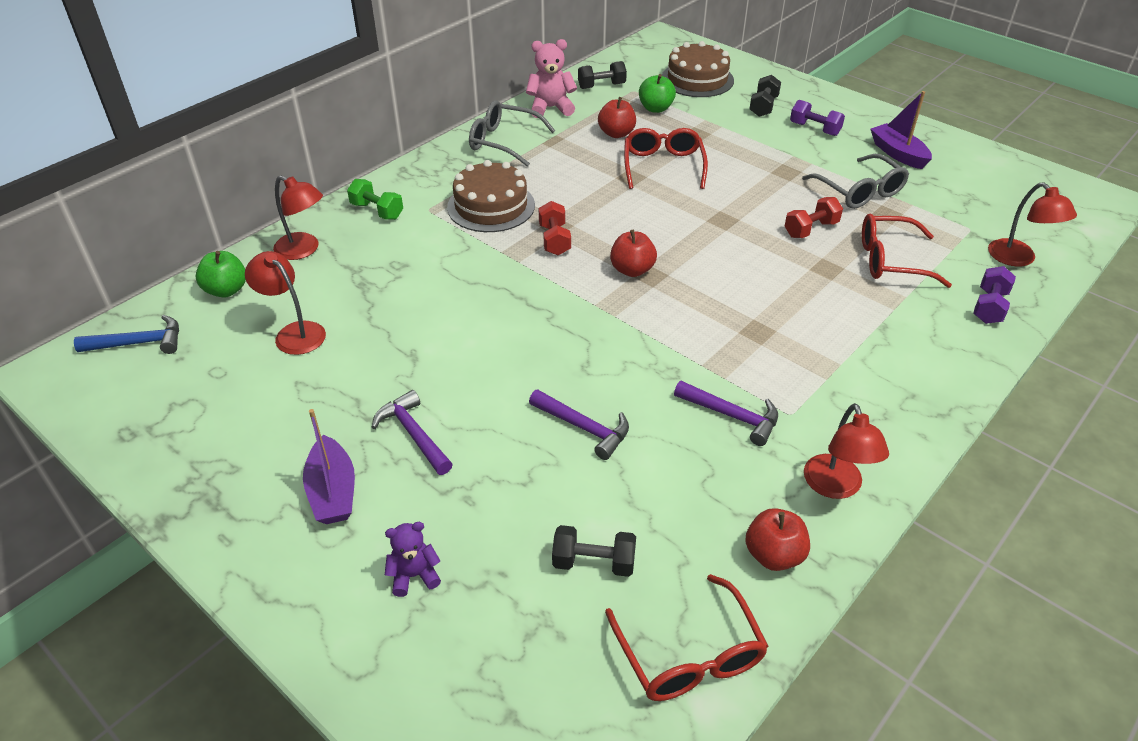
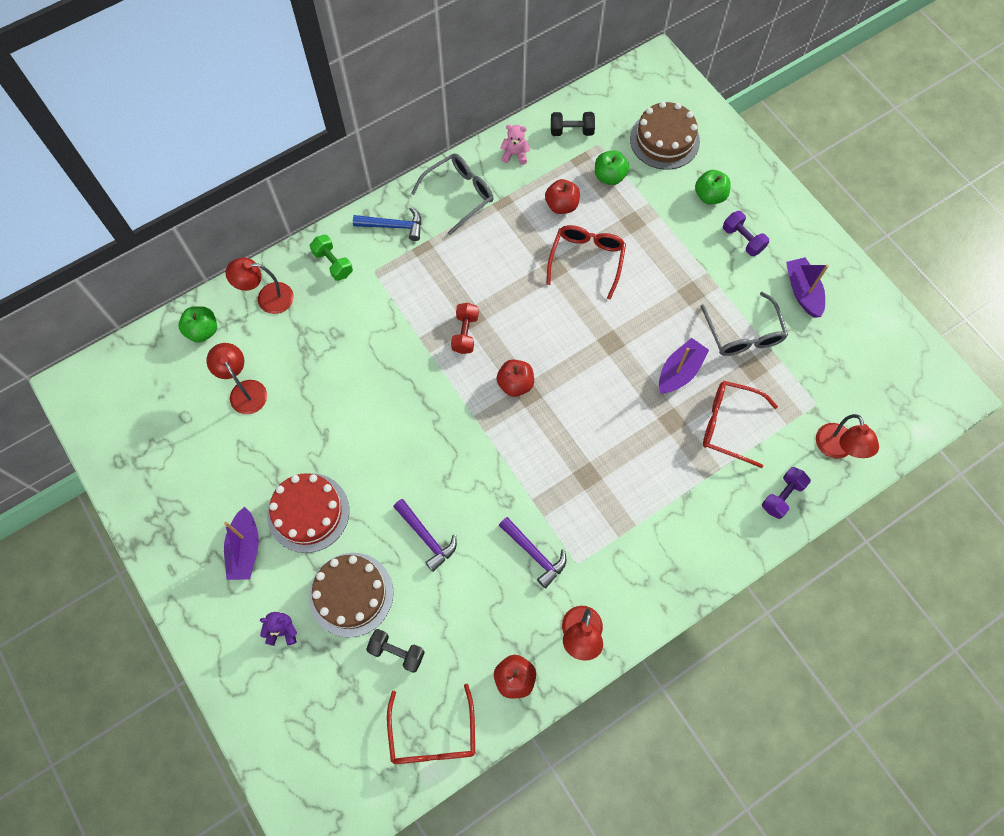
camera: 15 degrees right, 25 degrees up
(139, 343) = (134, 373): blue hammer -> blue hammer (393, 226)
(304, 250) = (267, 298): red lamp -> red lamp turned 135 degrees clockwise
(414, 434) = (308, 512): purple hammer -> red cake
(491, 206) = (426, 279): brown cake -> brown cake (351, 594)
(503, 142) = (459, 194): grey glasses -> grey glasses turned 105 degrees clockwise
(551, 108) = (515, 154): pink teddy bear -> pink teddy bear, size x0.63
(763, 107) = (709, 196): black dumbbell -> green apple
(811, 229) = (679, 371): red dumbbell -> purple boat

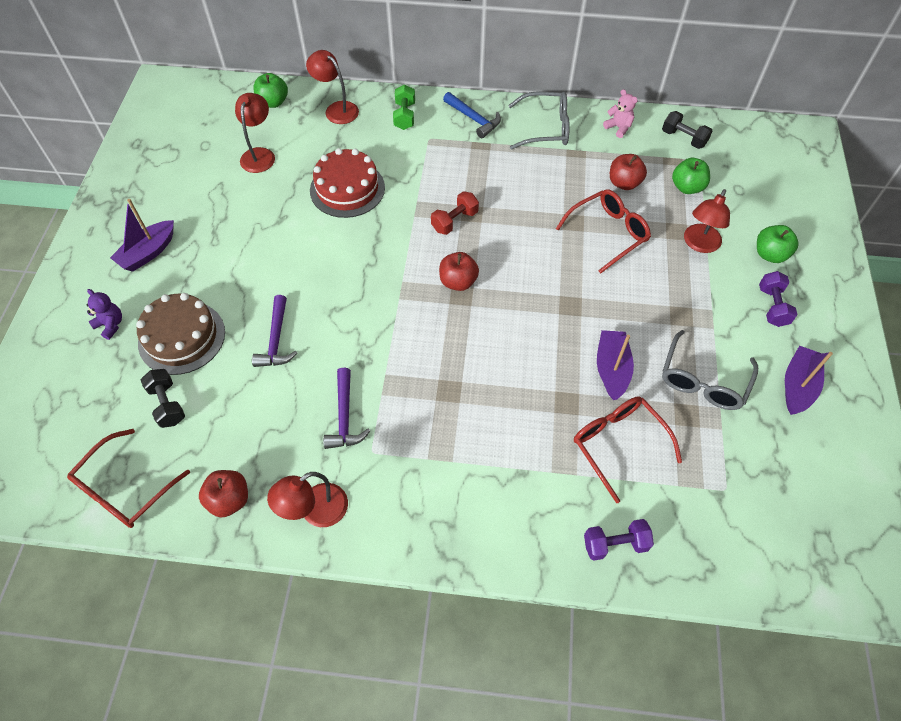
camera: 40 degrees right, 10 degrees down
(308, 512) = (214, 260): red cake -> red cake (347, 189)
(664, 140) = (764, 190): brown cake -> none
(679, 371) = (611, 369): purple boat -> purple boat turned 75 degrees counterclockwise
(836, 449) = (712, 545): red lamp -> red lamp (699, 244)

